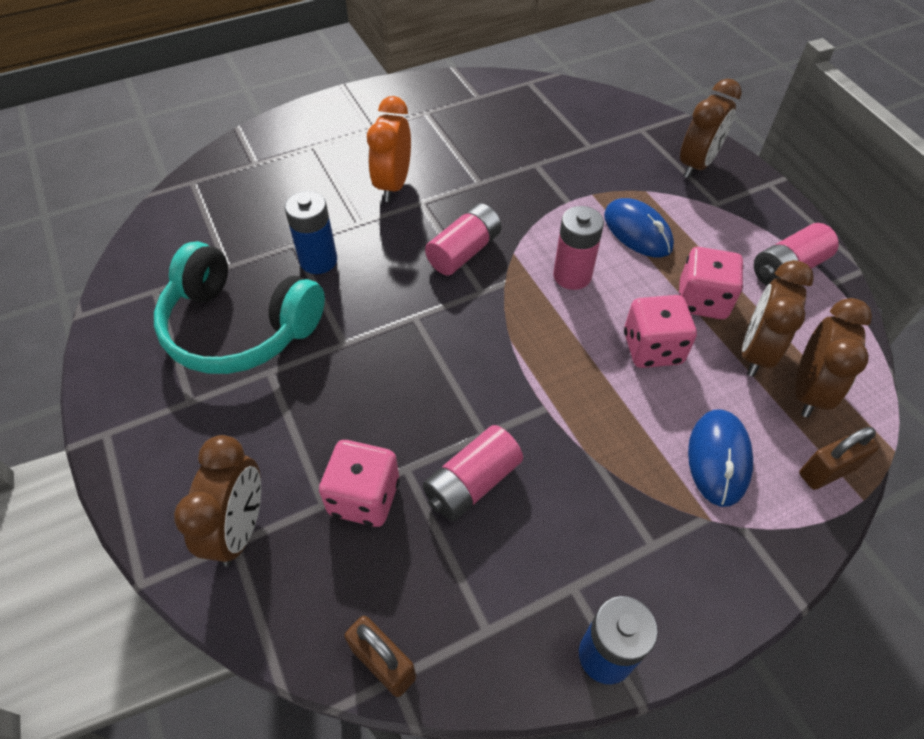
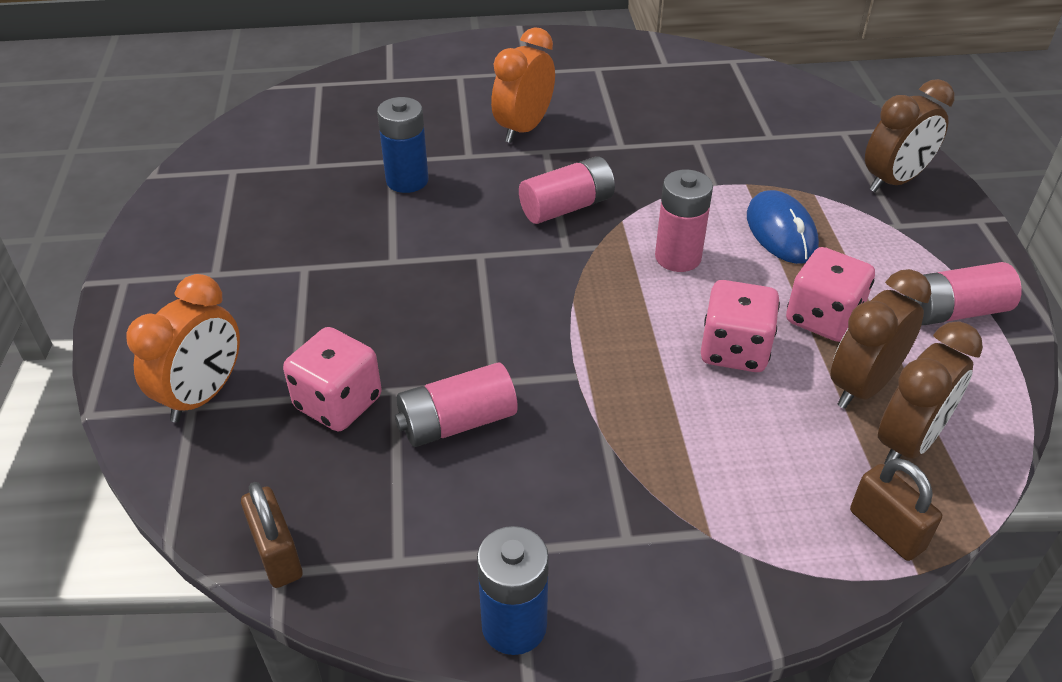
camera: 20 degrees right, 10 degrees down
(240, 327) = (297, 221): turquoise headphones -> none
(240, 529) = (203, 395): brown clock -> orange clock
(719, 458) = (754, 479): blue mouse -> none
(827, 471) = (886, 530): brown padlock -> brown padlock turned 60 degrees clockwise

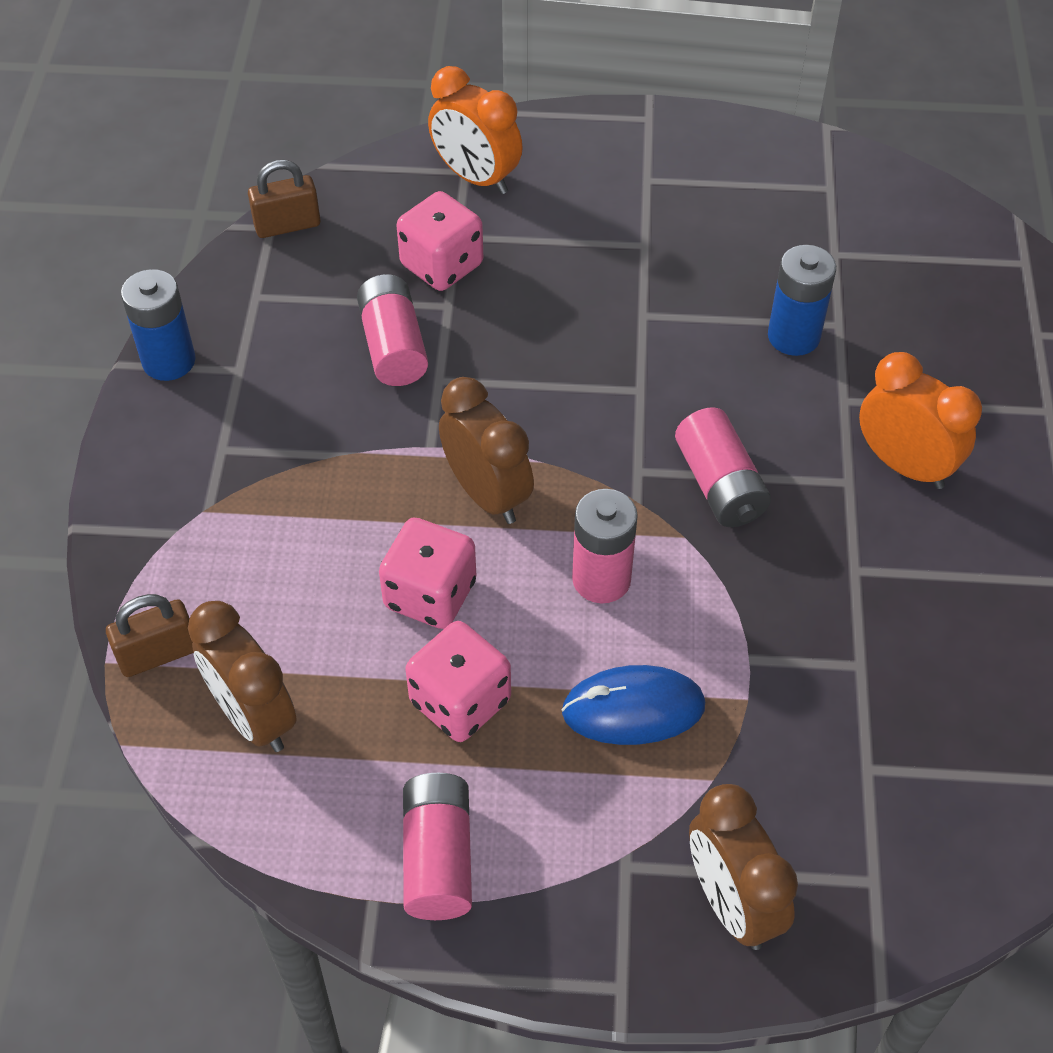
camera: 100 degrees right, 10 degrees up
(862, 386) = (343, 703): brown clock -> brown clock (487, 494)

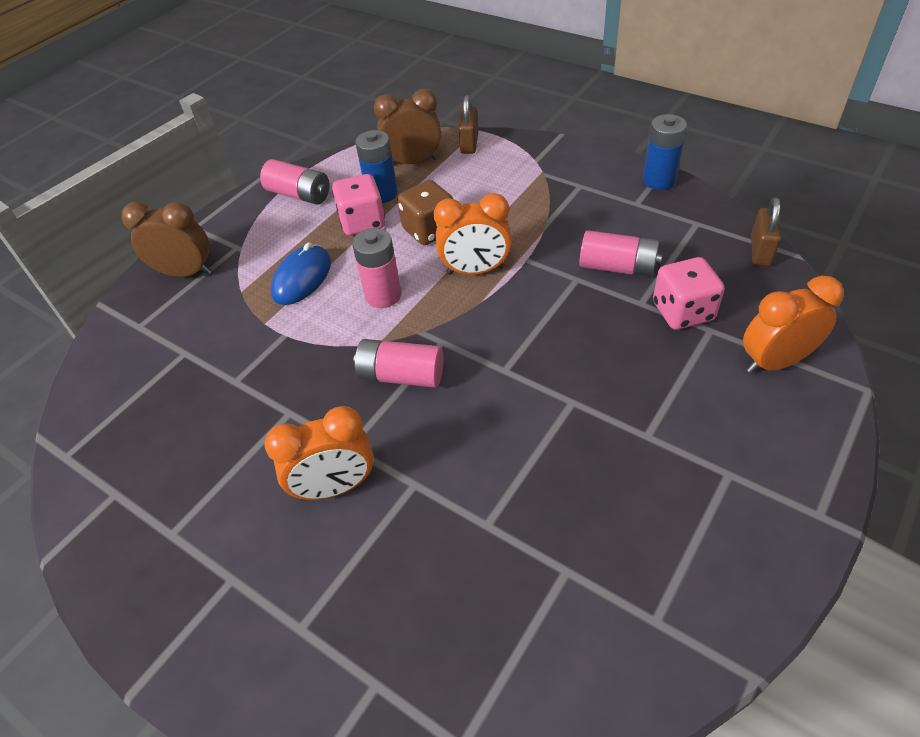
camera: 125 degrees right, 5 degrees down
(430, 594) = (429, 230): pink dice -> brown dice
(487, 494) = (475, 270): brown clock -> orange clock
(793, 336) = (494, 485): blue battery -> blue battery (382, 194)

